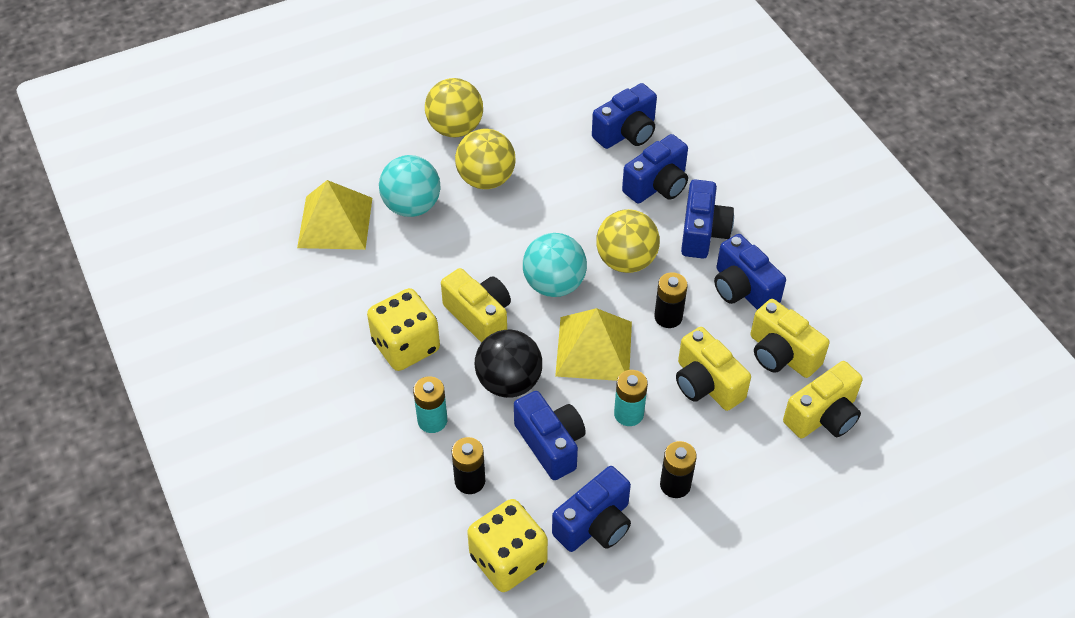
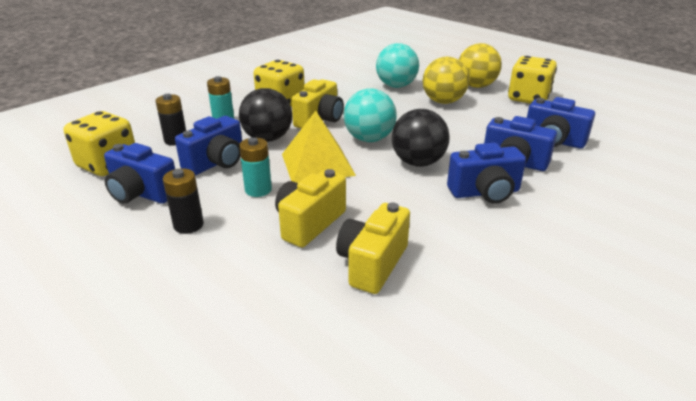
camera: 70 degrees right, 20 degrees down
(335, 222) = (363, 70): yellow pyramid -> none
(516, 99) = (528, 98): none -> yellow dice
(626, 260) = (418, 162): yellow ball -> black ball
(668, 317) = (373, 191): black battery -> none
(743, 289) = (438, 225): blue camera -> none
(823, 416) = (304, 308): yellow camera -> none

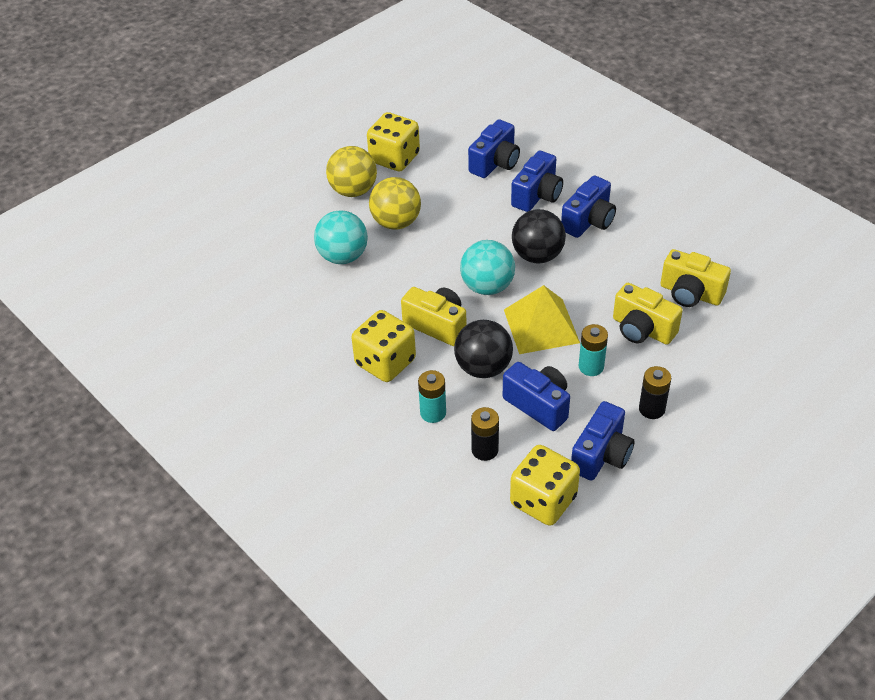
camera: 85 degrees left, 15 degrees up
(485, 192) = (589, 221): blue camera -> blue camera turned 45 degrees clockwise

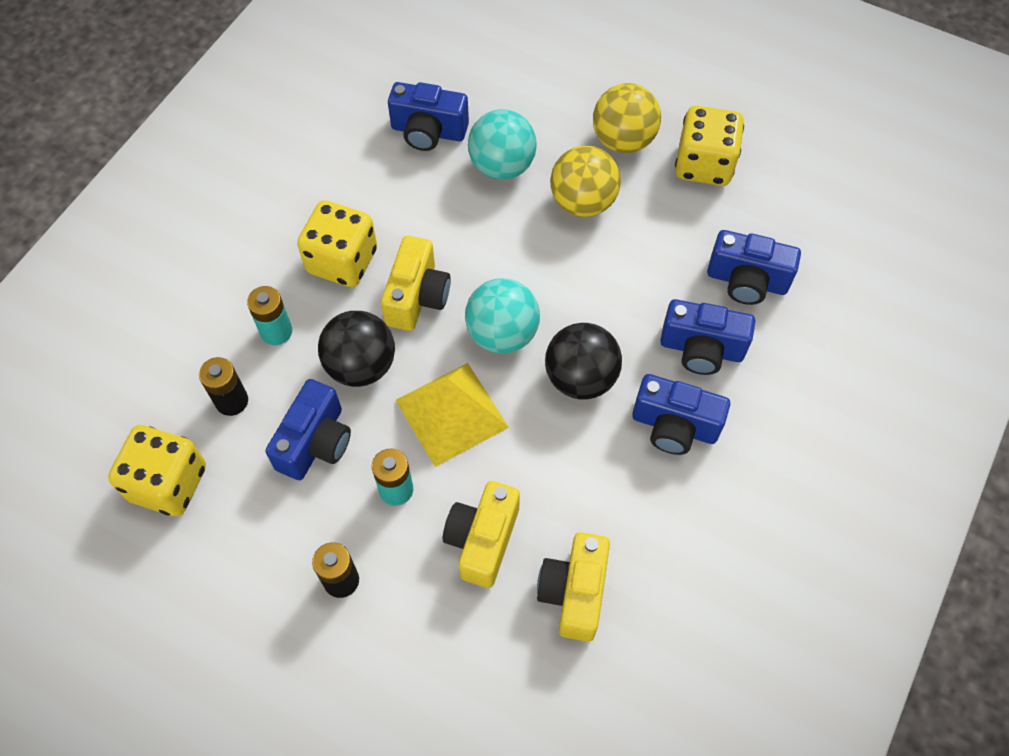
camera: 70 degrees right, 15 degrees up
(601, 455) = (250, 534): blue camera -> blue camera (428, 131)

